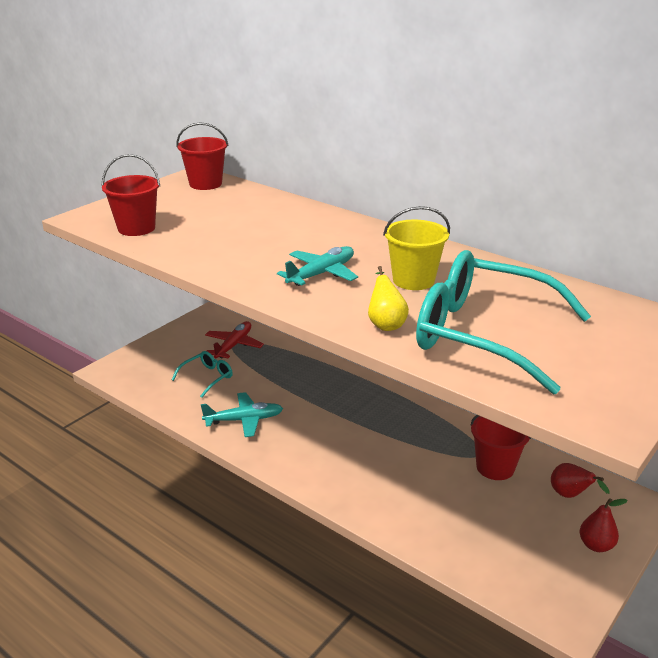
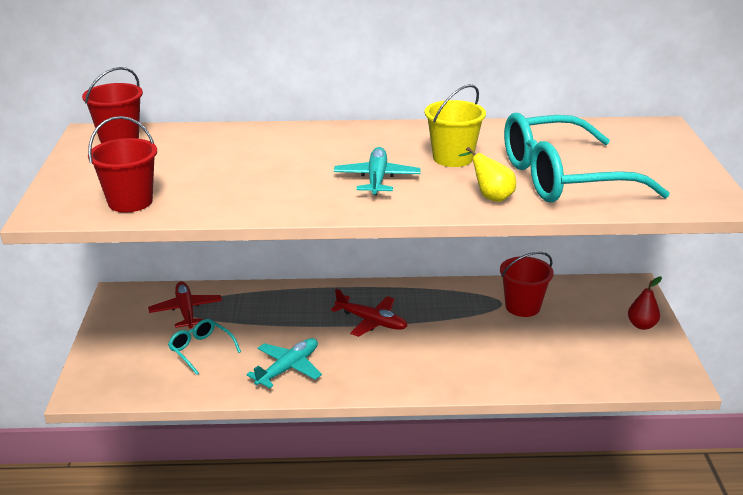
camera: 40 degrees left, 0 degrees up
(207, 377) = (201, 350): turquoise glasses -> turquoise glasses turned 45 degrees counterclockwise
(349, 415) = (371, 321): none -> red plane
(570, 495) = (590, 301): red pear -> none

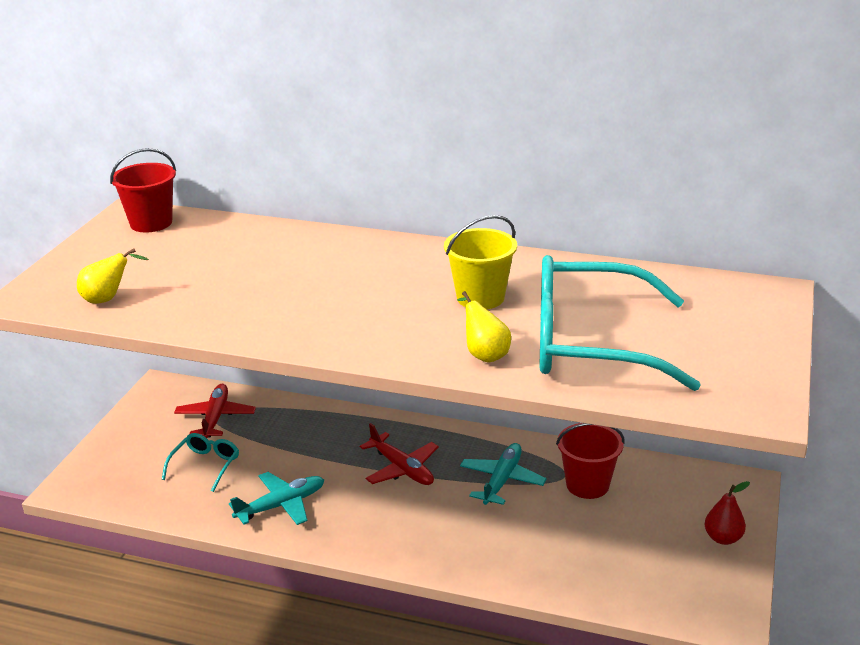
camera: 20 degrees right, 0 degrees up
(130, 202) = (108, 299): red bucket -> yellow pear
(201, 350) = (205, 465): turquoise glasses -> turquoise glasses turned 45 degrees clockwise
(377, 179) = (375, 311): turquoise plane -> turquoise plane (502, 480)

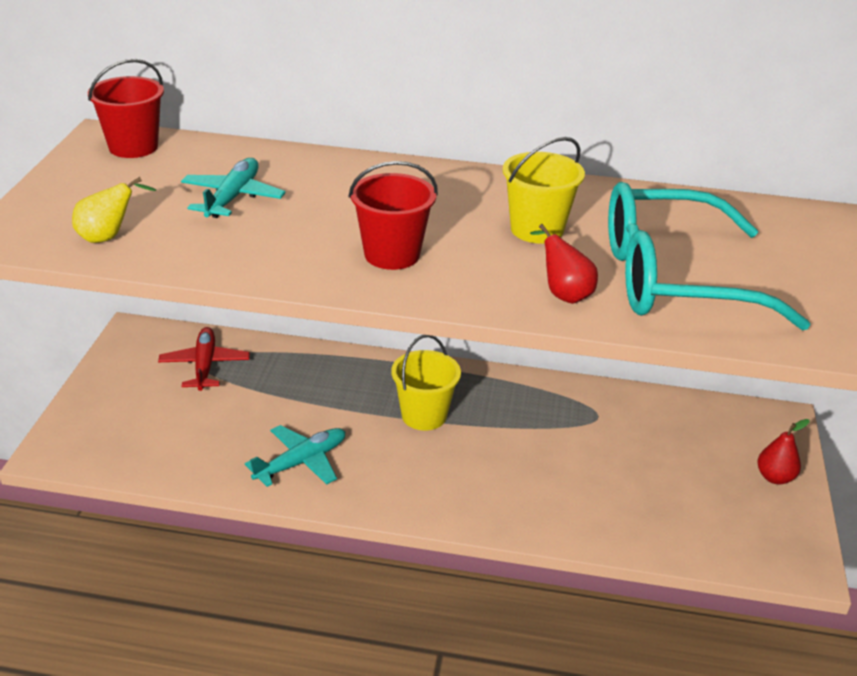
camera: 10 degrees left, 5 degrees up
(205, 465) = (205, 420): turquoise glasses -> none
(401, 468) = (424, 415): red plane -> yellow bucket
(484, 354) = (563, 294): yellow pear -> red pear
(502, 480) = (534, 425): turquoise plane -> turquoise plane (232, 198)
(587, 485) = (624, 426): red bucket -> red bucket (392, 255)

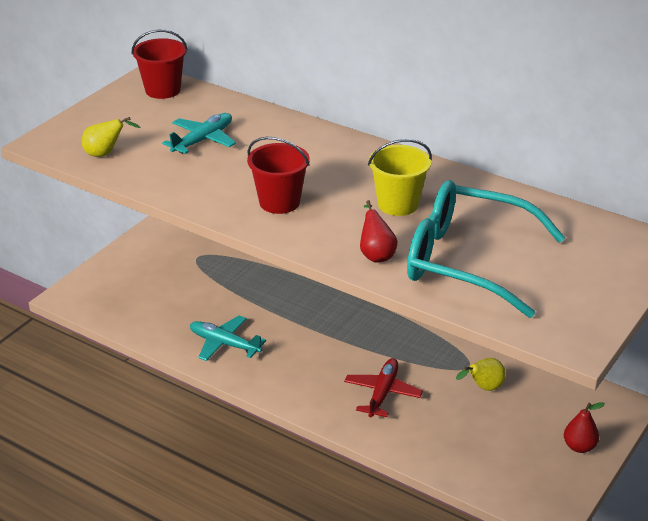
camera: 25 degrees right, 0 degrees up
(204, 366) = (198, 260): red plane -> red plane (382, 393)
(301, 462) = (224, 344): turquoise plane -> turquoise plane turned 135 degrees counterclockwise
(424, 415) = (333, 333): yellow bucket -> none
(631, 437) = (483, 388): none -> yellow pear

